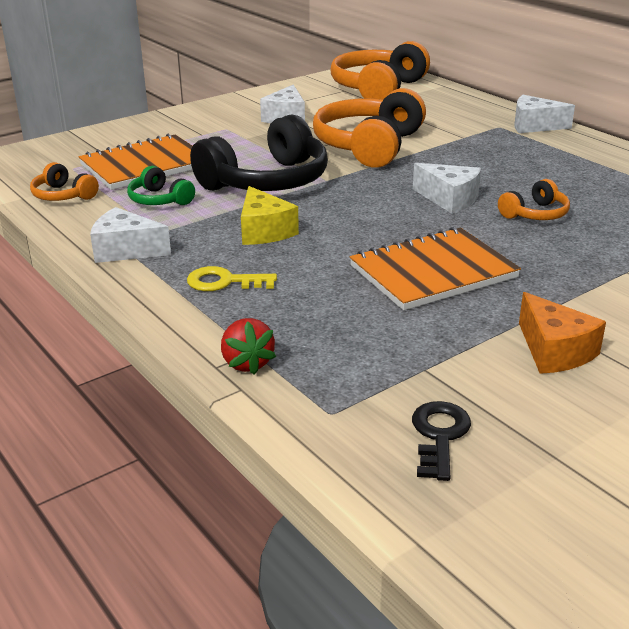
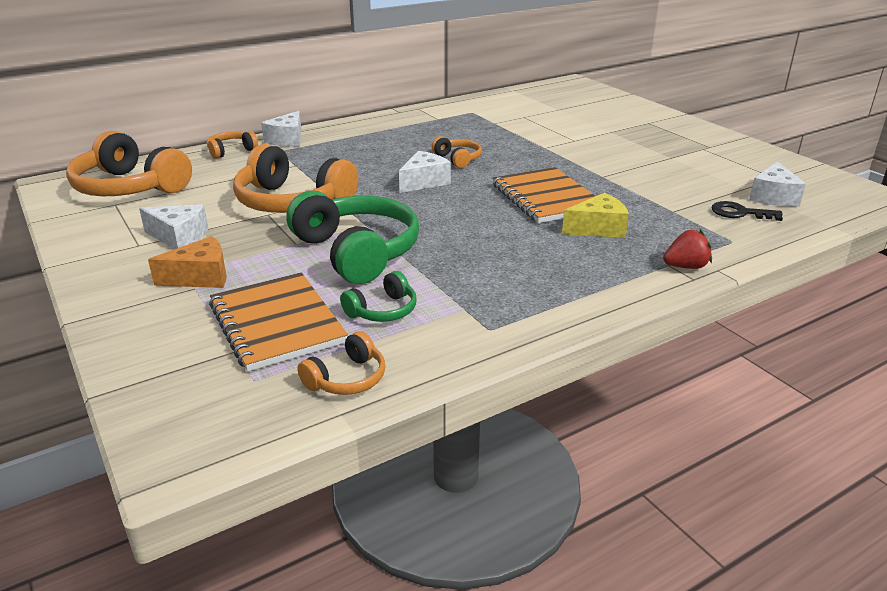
camera: 85 degrees left, 0 degrees up
(126, 250) = (502, 326): white cheese -> white cheese (773, 197)
(224, 282) = (565, 275): yellow key -> none
(264, 231) = (470, 256): yellow cheese -> yellow cheese (598, 228)
(267, 181) = (357, 252): black headphones -> green headphones
(484, 108) = (231, 151): none -> orange headphones
(554, 351) = (642, 176): orange cheese -> orange cheese (200, 277)

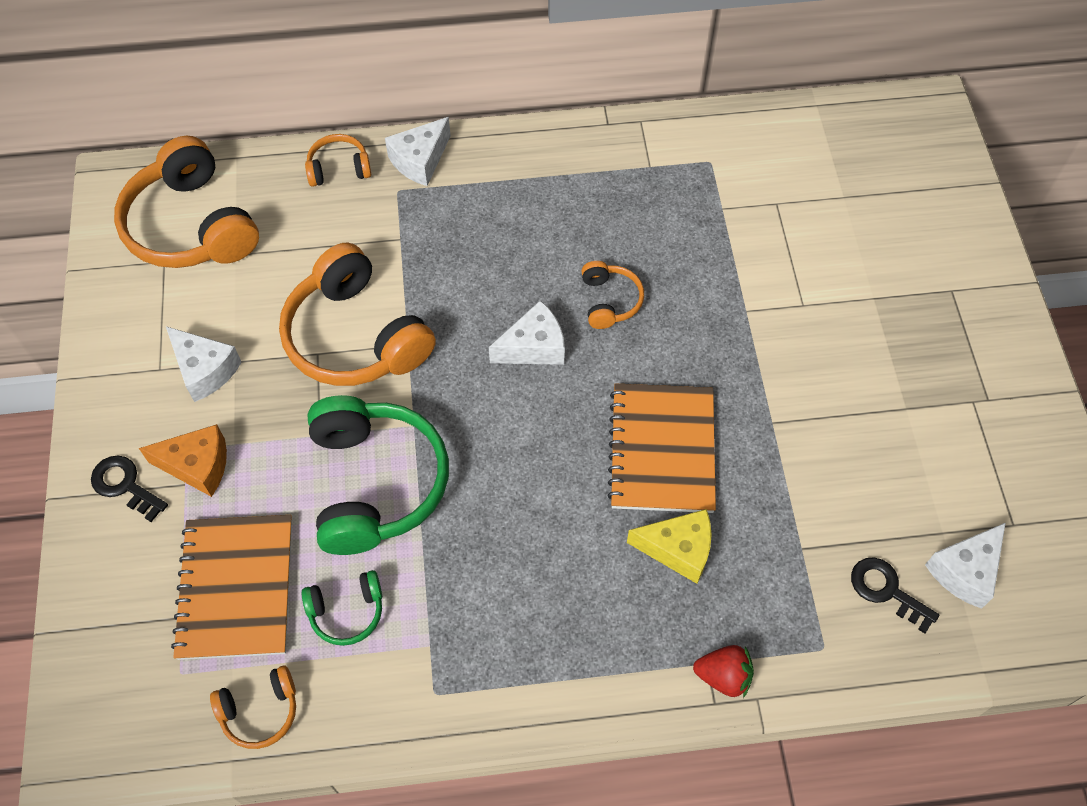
camera: 25 degrees right, 30 degrees up
(138, 300) = (125, 485): none -> black key

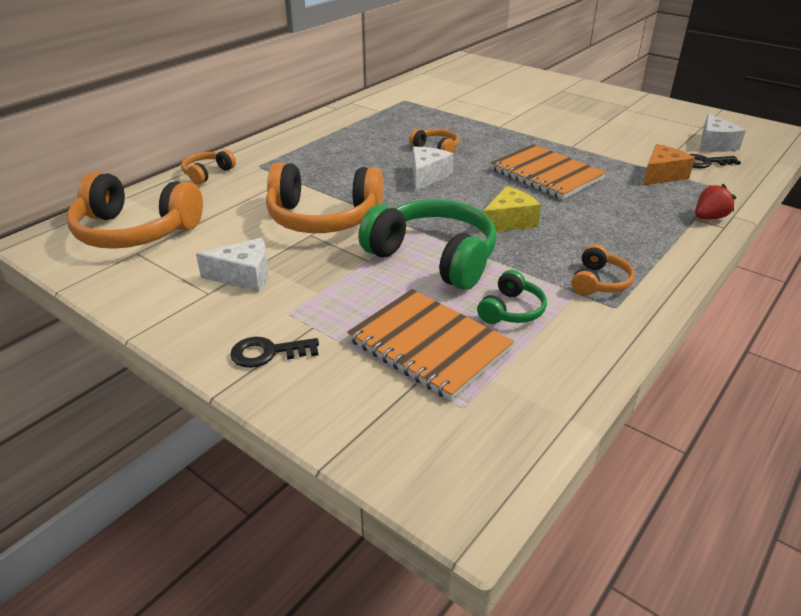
camera: 45 degrees left, 25 degrees down
(197, 466) = (308, 314): orange cheese -> orange cheese (662, 175)
(260, 711) = (544, 384): orange headphones -> orange headphones (599, 282)
(420, 160) = (254, 153): white cheese -> none
(678, 549) = (613, 196): yellow cheese -> yellow cheese (509, 222)

